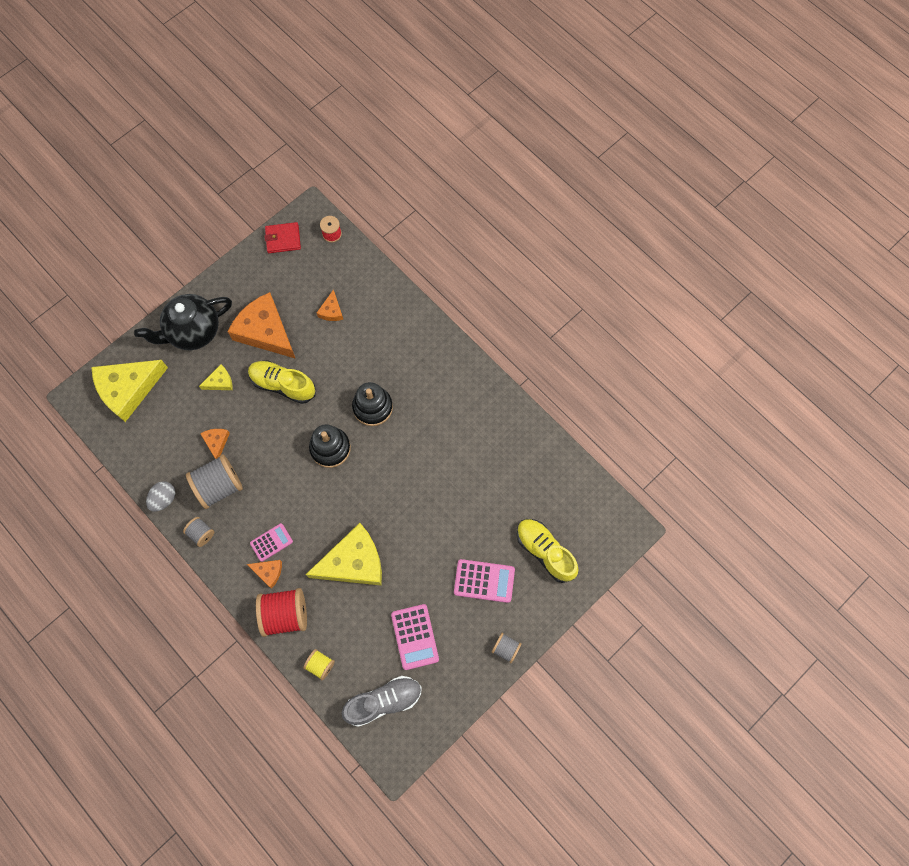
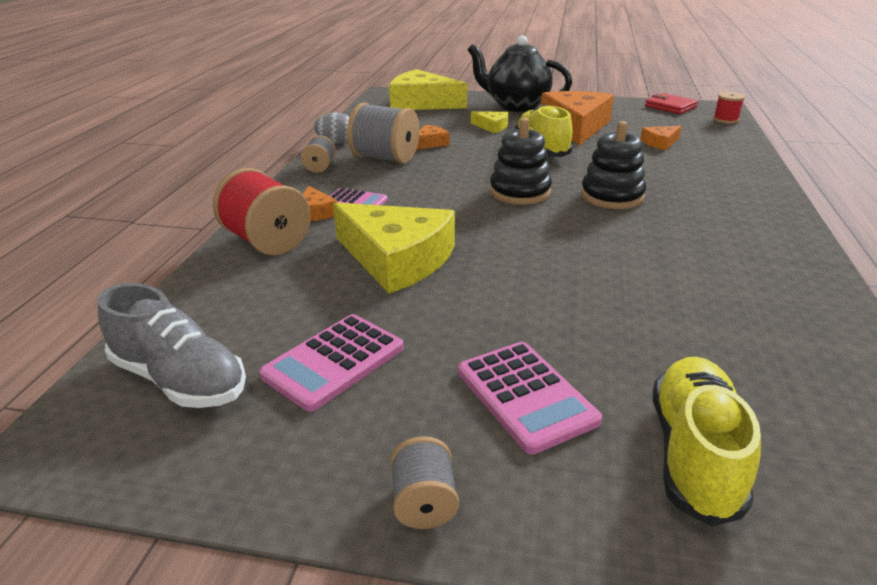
camera: 55 degrees right, 40 degrees down
(320, 665) = (208, 293): yellow spool -> none

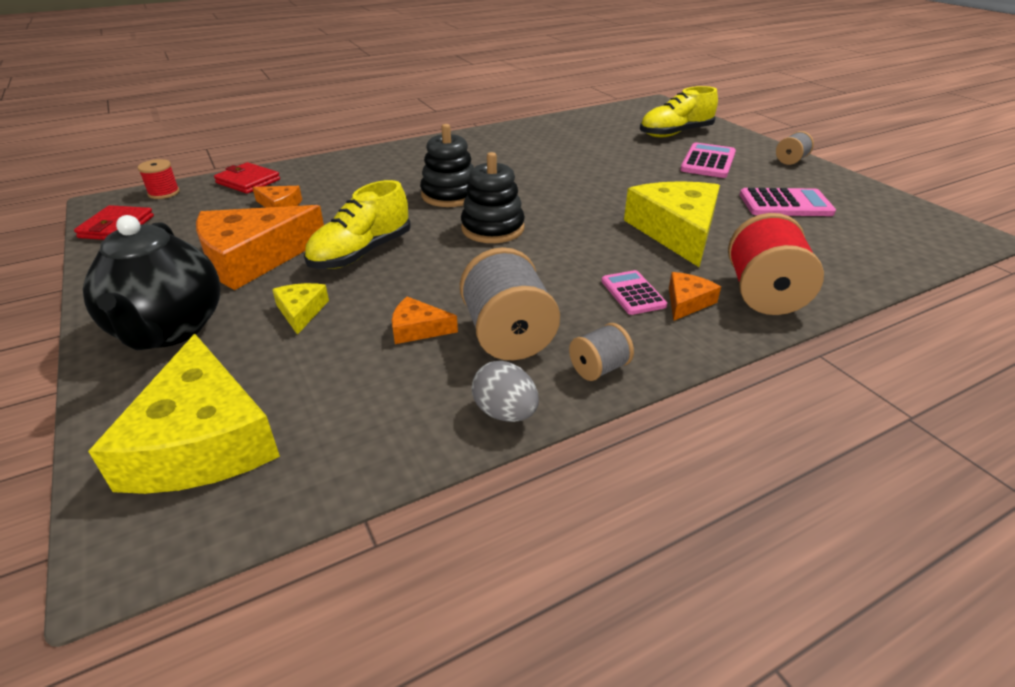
camera: 130 degrees left, 5 degrees up
(179, 380) = (885, 233): grey shoe -> none
(728, 141) = (248, 181): none -> red wallet

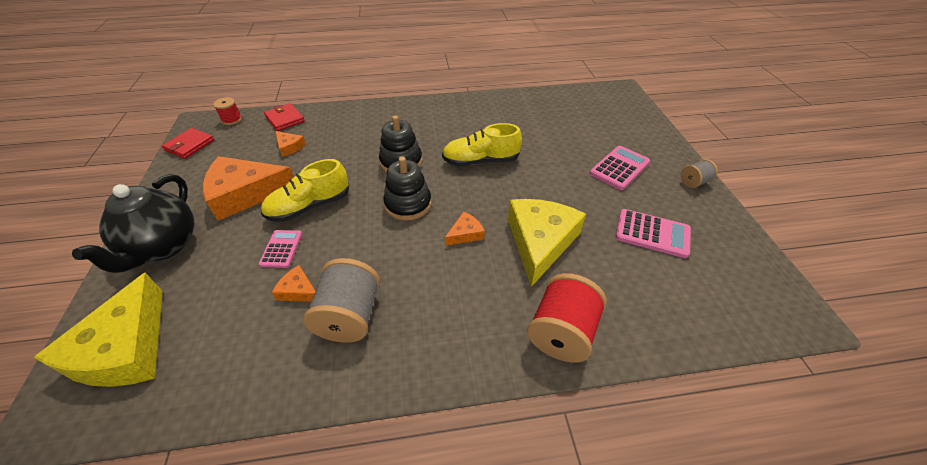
camera: 20 degrees right, 10 degrees up
(301, 311) = (242, 252): yellow cheese -> none
(505, 413) = (301, 390): grey egg -> none
(599, 369) = (388, 370): grey spool -> none
(633, 293) = (462, 300): pink calculator -> pink calculator (281, 249)
(675, 133) = (614, 129): yellow shoe -> yellow shoe (480, 161)
(687, 302) = (496, 322): orange cheese -> orange cheese (465, 234)

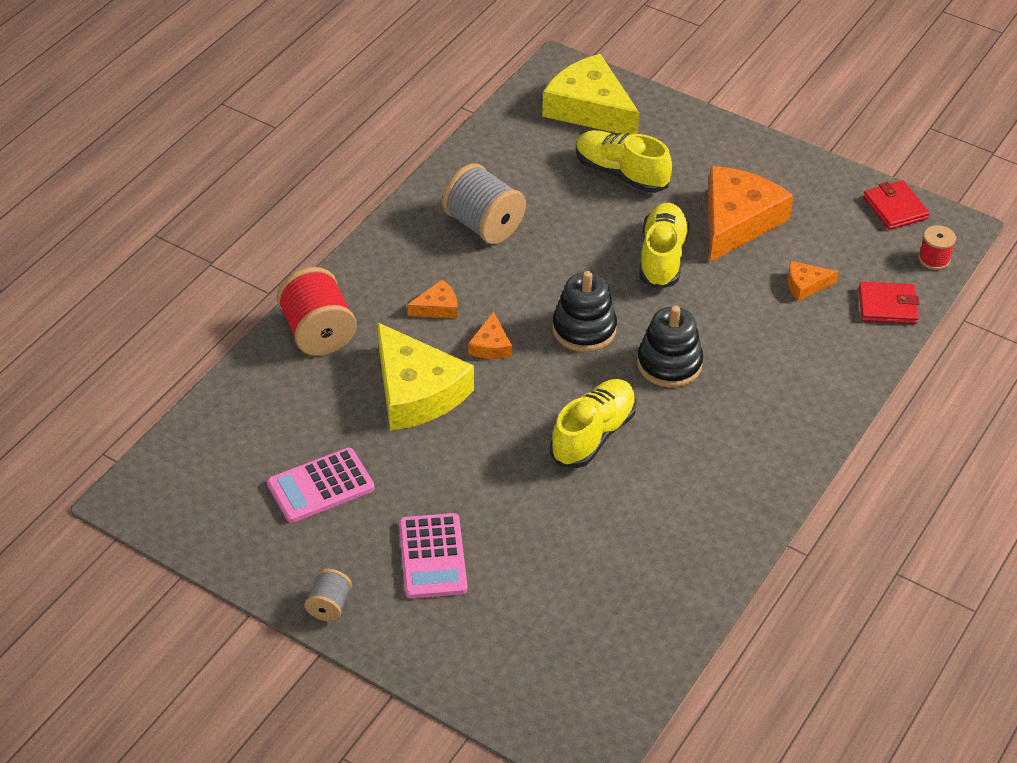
camera: 130 degrees right, 0 degrees up
(163, 246) = (701, 150): black teapot -> none
(223, 273) = (621, 174): none -> yellow shoe
(281, 249) = (614, 217): pink calculator -> none
(298, 290) = (547, 208): orange cheese -> orange cheese (437, 307)

